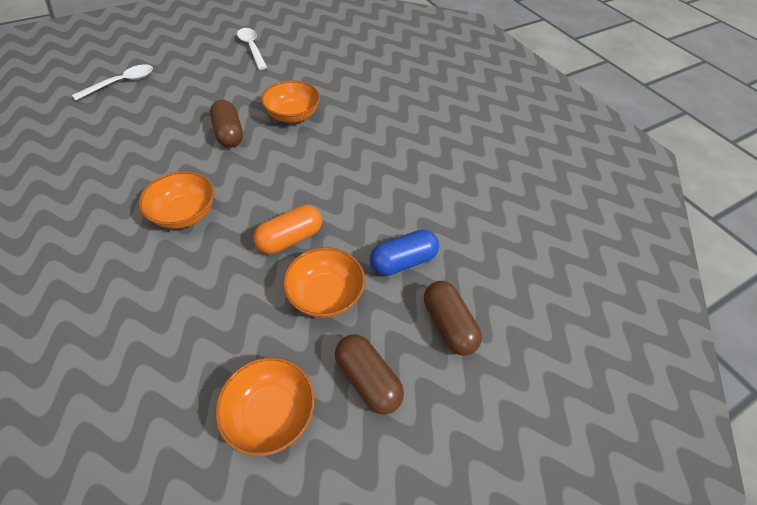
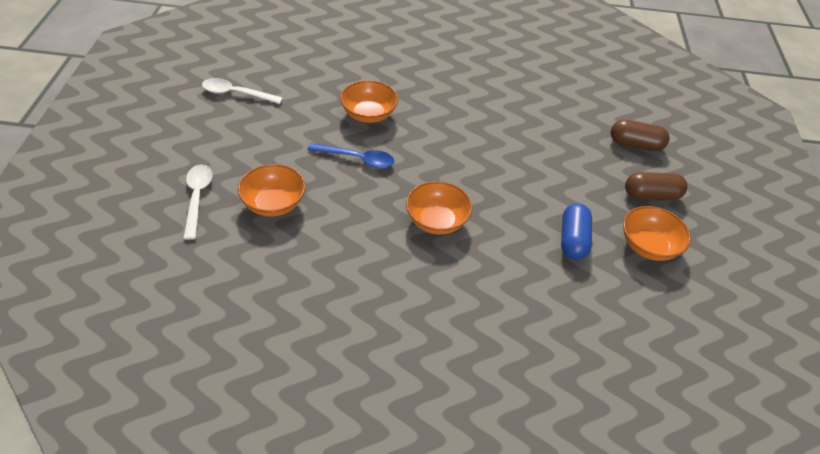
camera: 55 degrees left, 5 degrees down
(229, 134) = (357, 159): brown capsule -> blue spoon
(290, 239) = (511, 177): orange capsule -> none
(325, 295) = (575, 183): orange bowl -> orange bowl (273, 203)
(403, 261) = (573, 137): blue capsule -> blue capsule (573, 240)

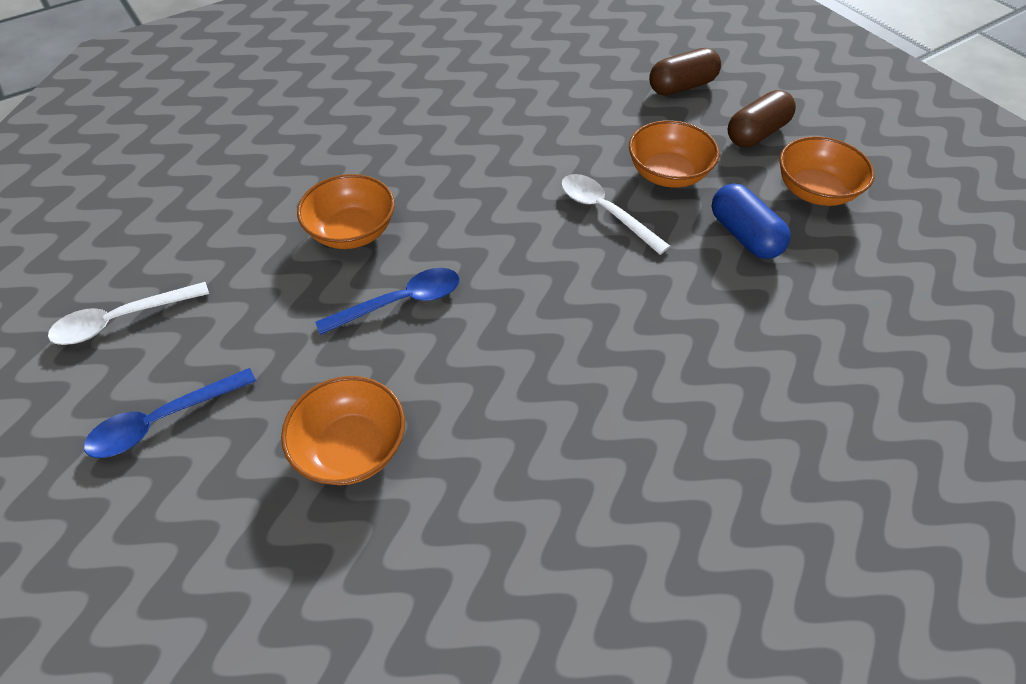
camera: 35 degrees left, 5 degrees up
(197, 198) = (223, 527): white spoon -> white spoon (605, 212)
(214, 144) = (163, 420): none -> blue spoon
(436, 221) = (584, 317): orange bowl -> orange bowl (668, 174)

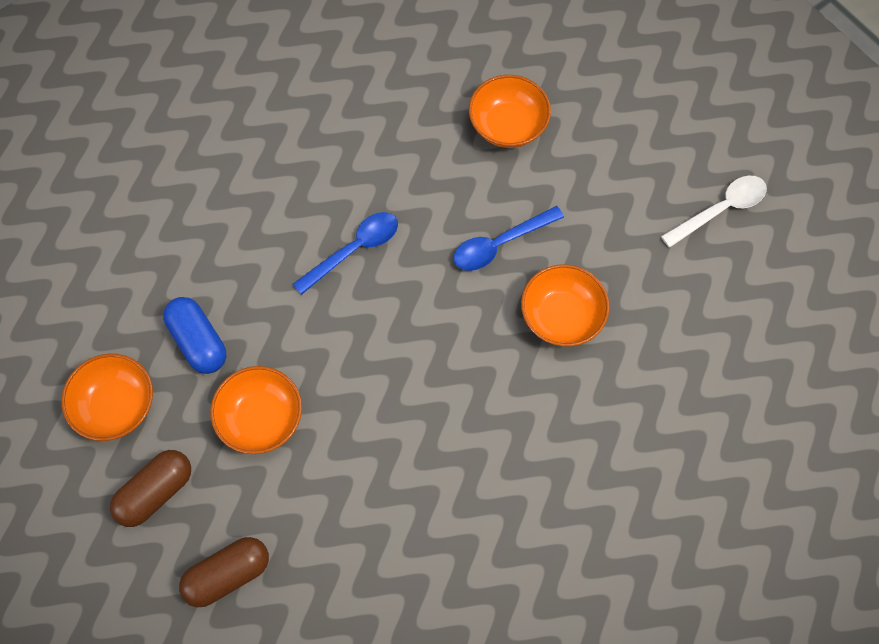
camera: 175 degrees right, 15 degrees up
(163, 420) = (646, 133): blue spoon -> blue spoon (354, 250)
(605, 212) = (327, 360): white spoon -> none

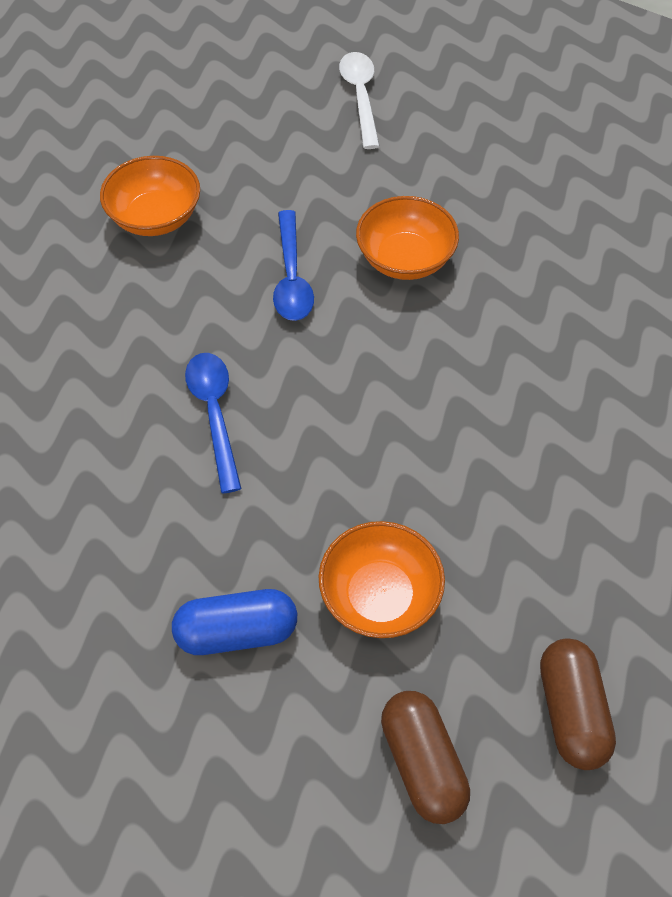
camera: 65 degrees left, 10 degrees down
(116, 406) = (274, 772): orange bowl -> none

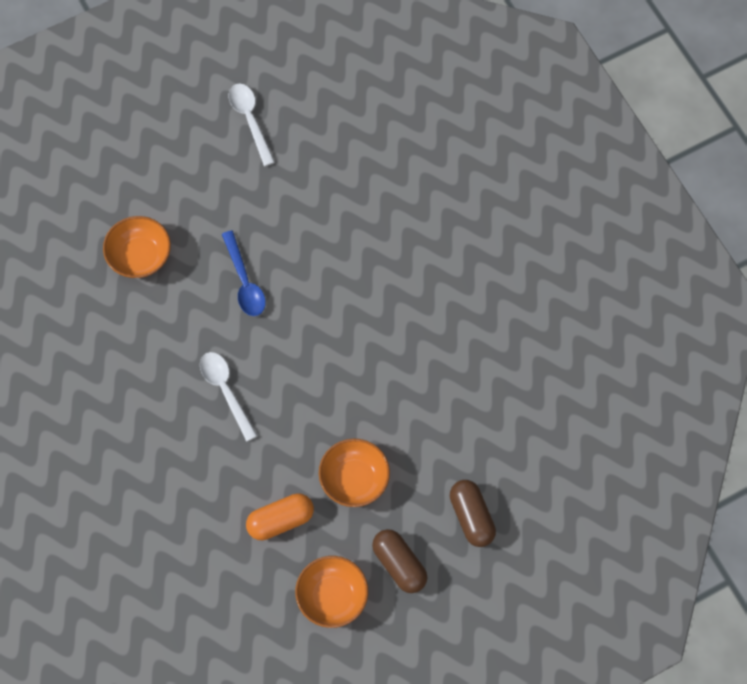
camera: 15 degrees left, 10 degrees up
(215, 414) = (226, 391): blue spoon -> white spoon
(237, 631) = (280, 520): blue capsule -> orange capsule
(405, 259) = (314, 249): orange bowl -> orange bowl (332, 597)

